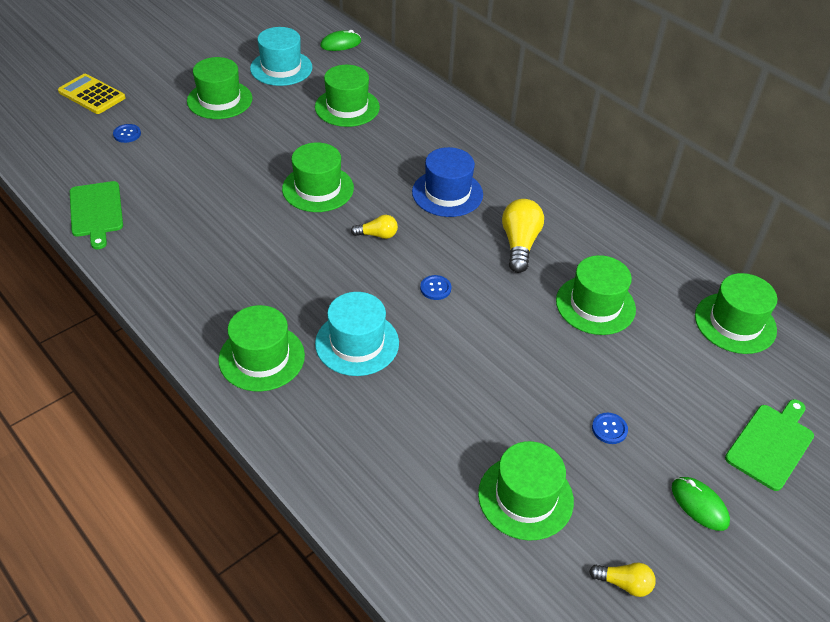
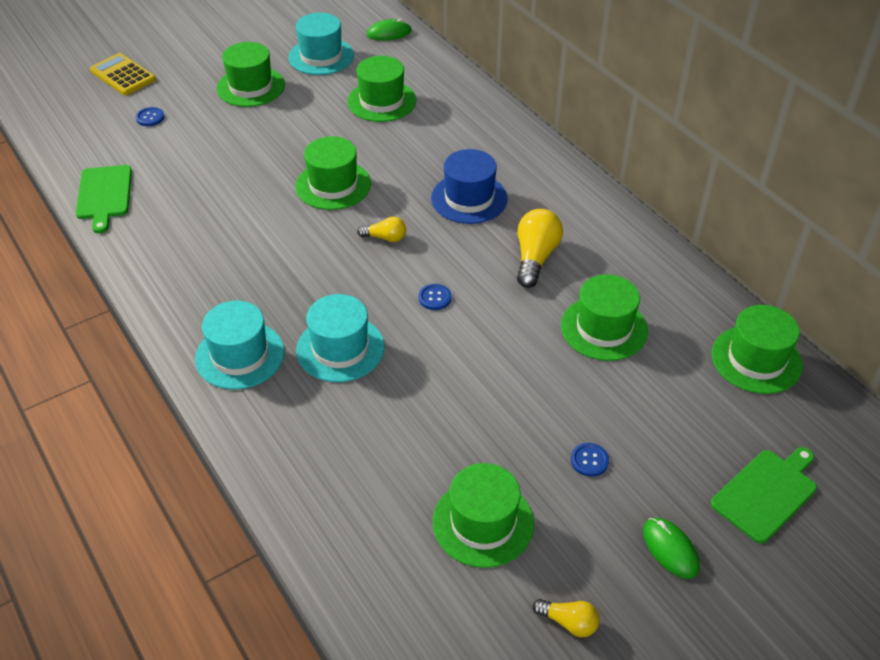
camera: 10 degrees right, 0 degrees up
(261, 357) = (240, 355): green hat -> turquoise hat

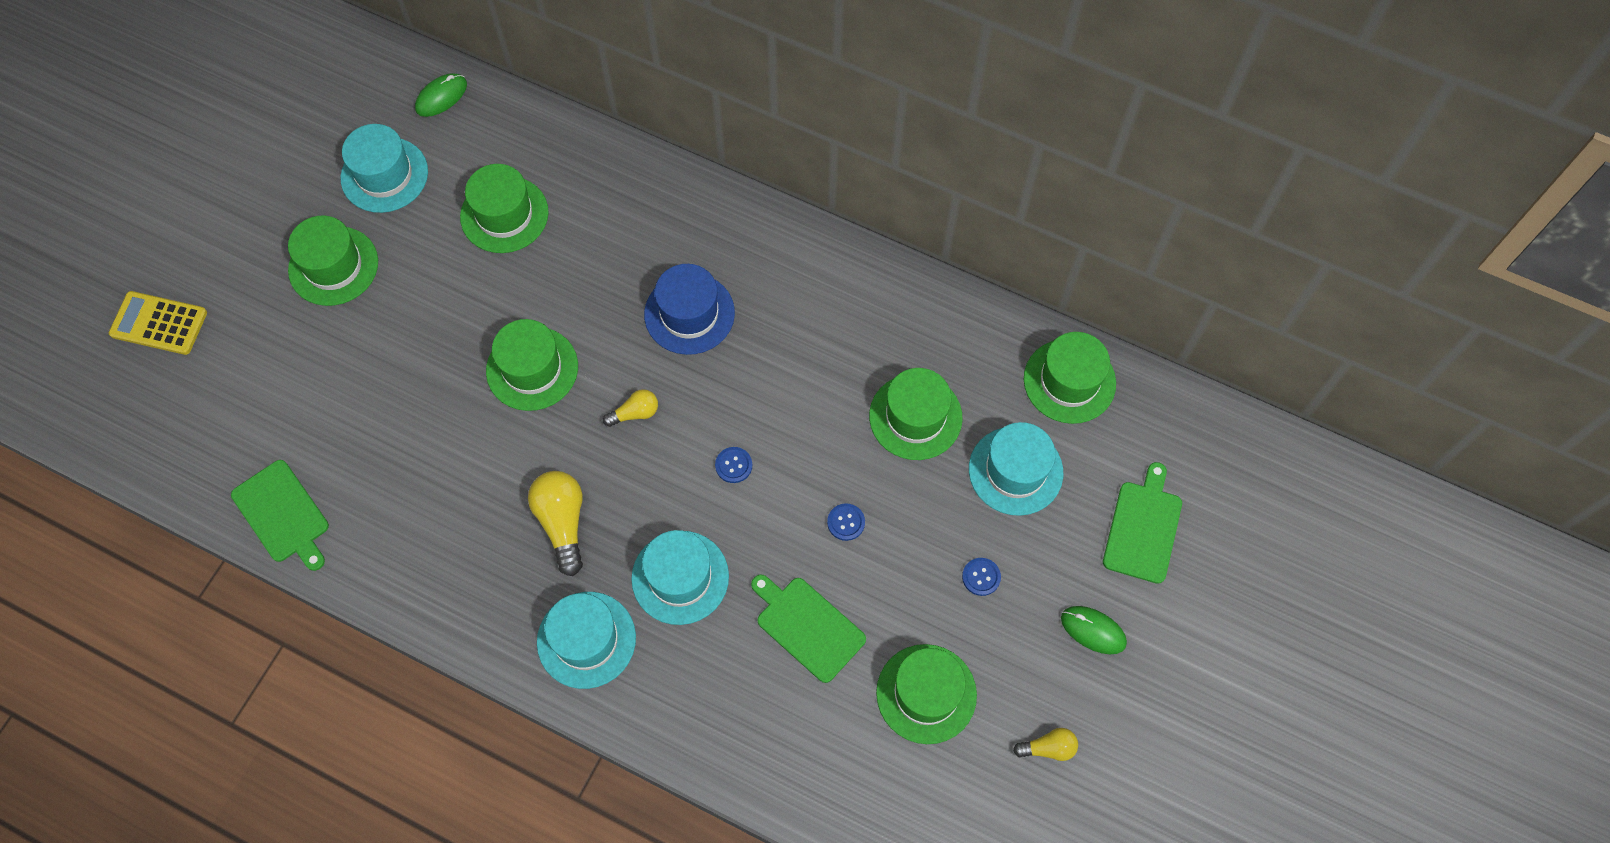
camera: 30 degrees left, 20 degrees up
(150, 117) = (246, 374): blue button -> blue button (846, 522)
(416, 426) = (807, 626): none -> green cutting board
(535, 257) = (802, 360): yellow light bulb -> yellow light bulb (562, 522)
(669, 400) = (1015, 471): none -> turquoise hat

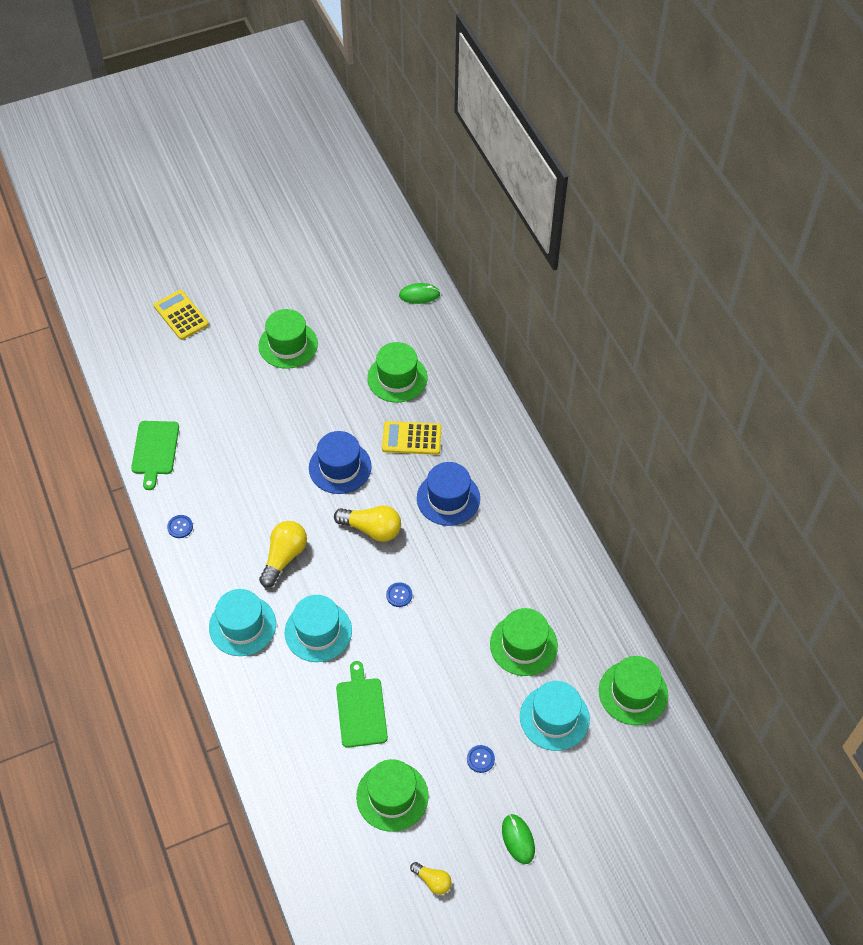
camera: 40 degrees right, 10 degrees down
(384, 175) = (354, 316): turquoise hat -> none
(532, 368) = (340, 467): green hat -> blue hat
(586, 274) = (411, 438): none -> yellow calculator
(635, 413) = (372, 529): yellow light bulb -> yellow light bulb, size x1.75
(846, 522) = (432, 671): blue button -> blue button (180, 527)
(1143, 528) = (601, 807): green cutting board -> none

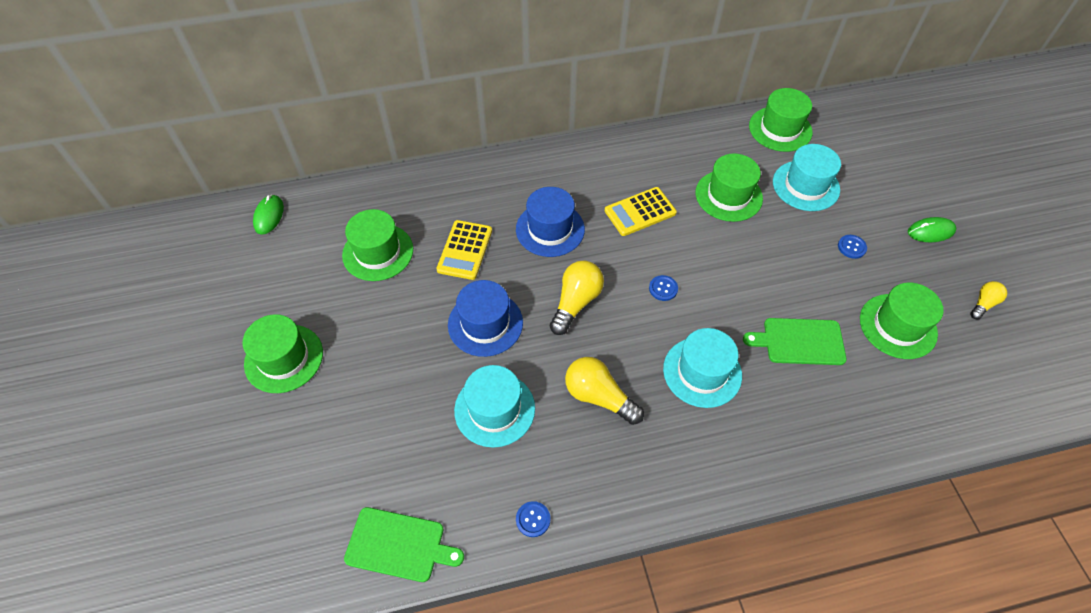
camera: 80 degrees left, 0 degrees up
(181, 315) = (173, 489): yellow calculator -> yellow calculator (640, 212)
(242, 625) = (688, 454): turquoise hat -> turquoise hat (494, 409)

